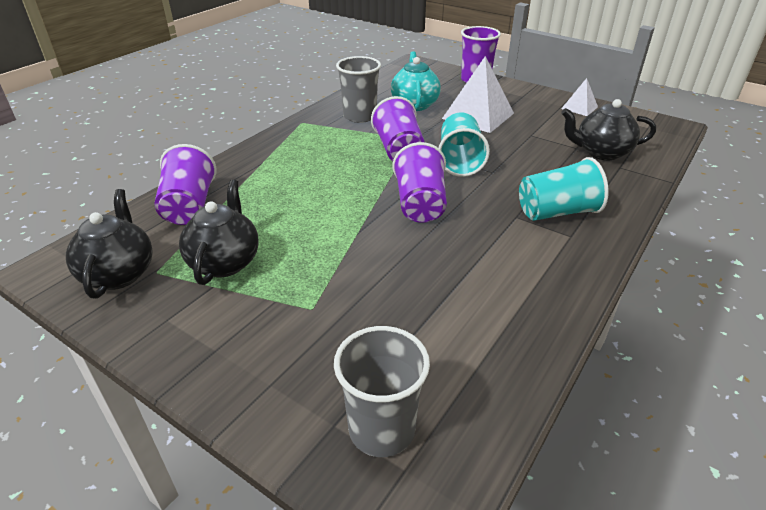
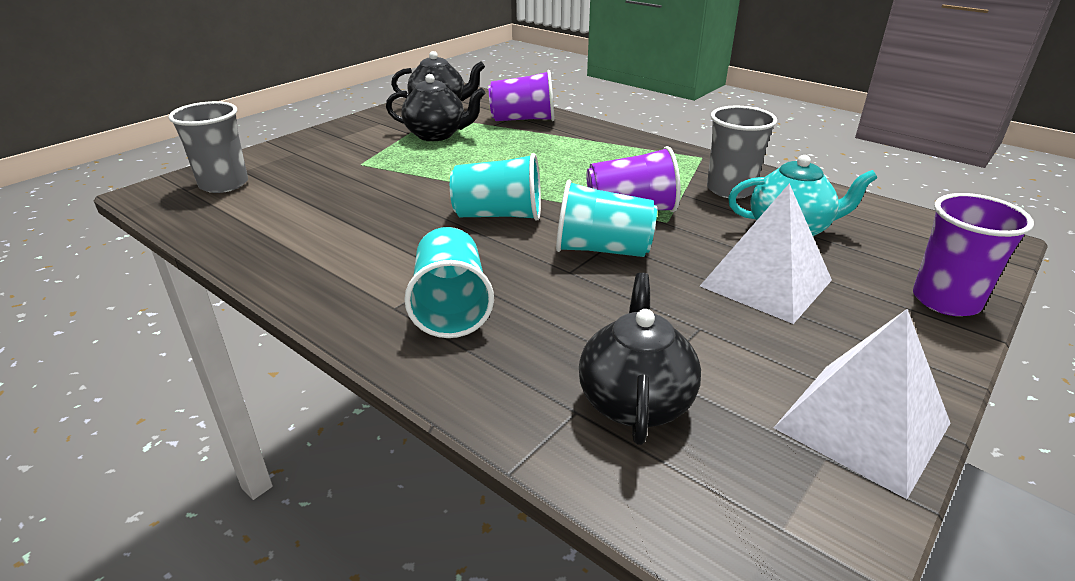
camera: 95 degrees right, 5 degrees down
(420, 204) = (499, 215): purple cup -> turquoise cup
(579, 107) = (862, 425): white pyramid -> white pyramid, size x1.89

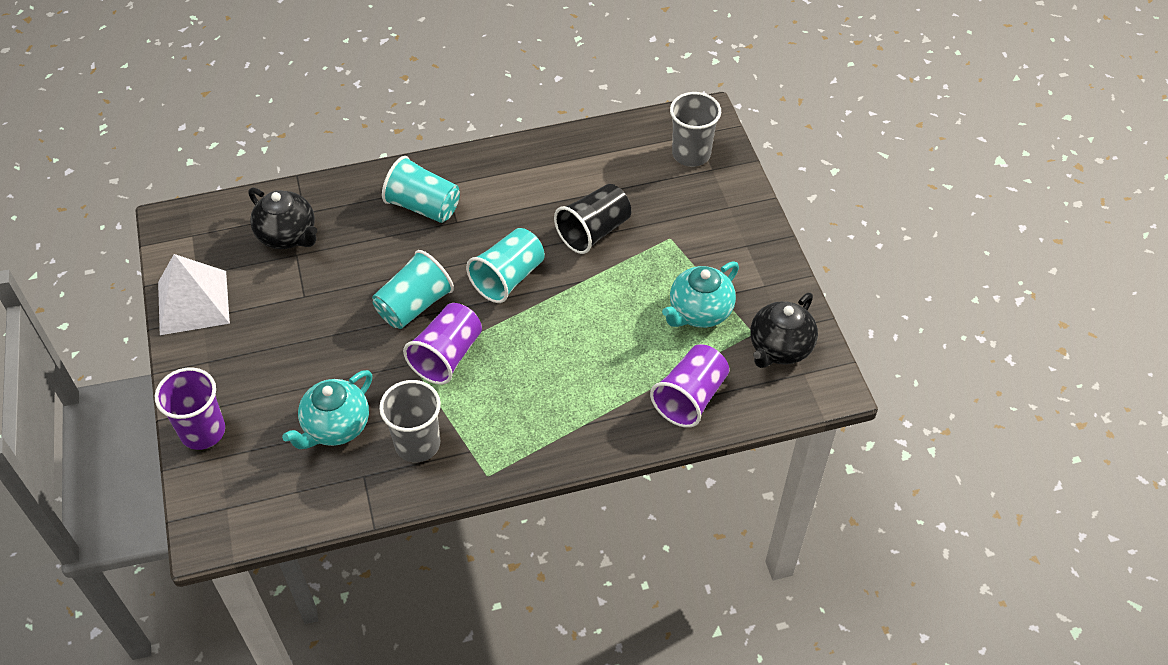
camera: 125 degrees right, 20 degrees up
(386, 196) = (594, 231): none -> black cup
(437, 135) = (699, 312): black teapot -> turquoise teapot
(766, 283) = (304, 359): white pyramid -> none

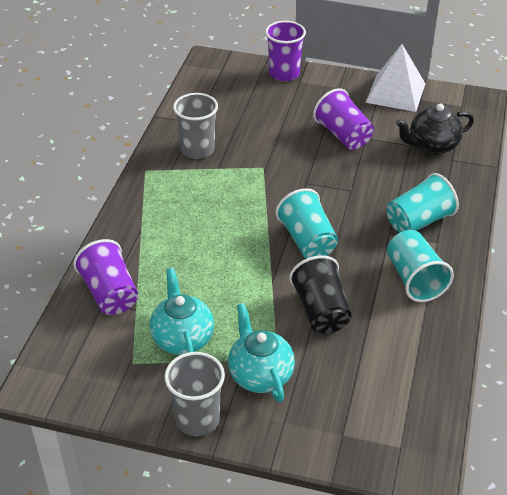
camera: 120 degrees right, 10 degrees down
(336, 427) = (242, 121): turquoise teapot -> turquoise teapot (260, 375)
(414, 305) = (317, 184): turquoise cup -> turquoise cup (414, 279)
(447, 356) = (258, 185): purple cup -> purple cup (343, 135)
(691, 154) = (374, 428): grey cup -> grey cup (197, 419)
(779, 348) = (103, 372): black teapot -> none

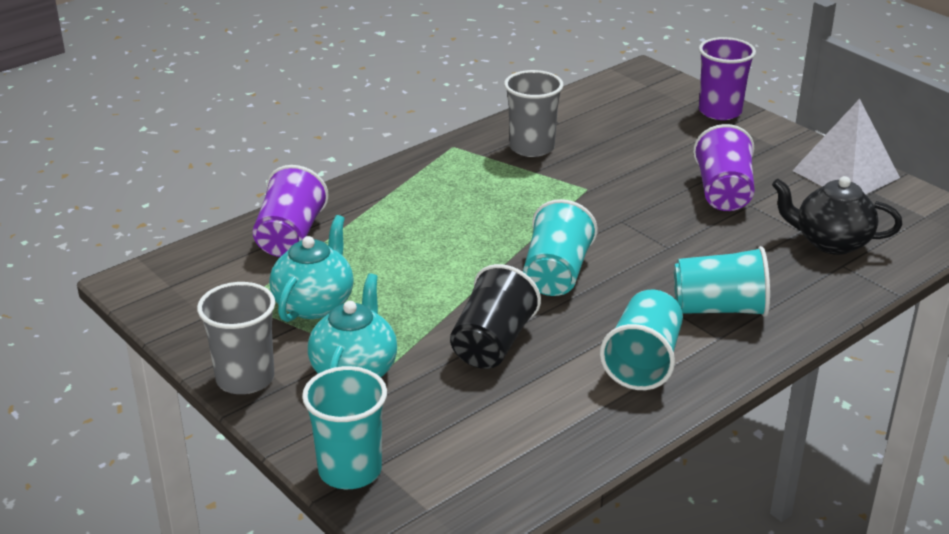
camera: 35 degrees right, 10 degrees down
(330, 447) = (350, 470): none -> turquoise cup

